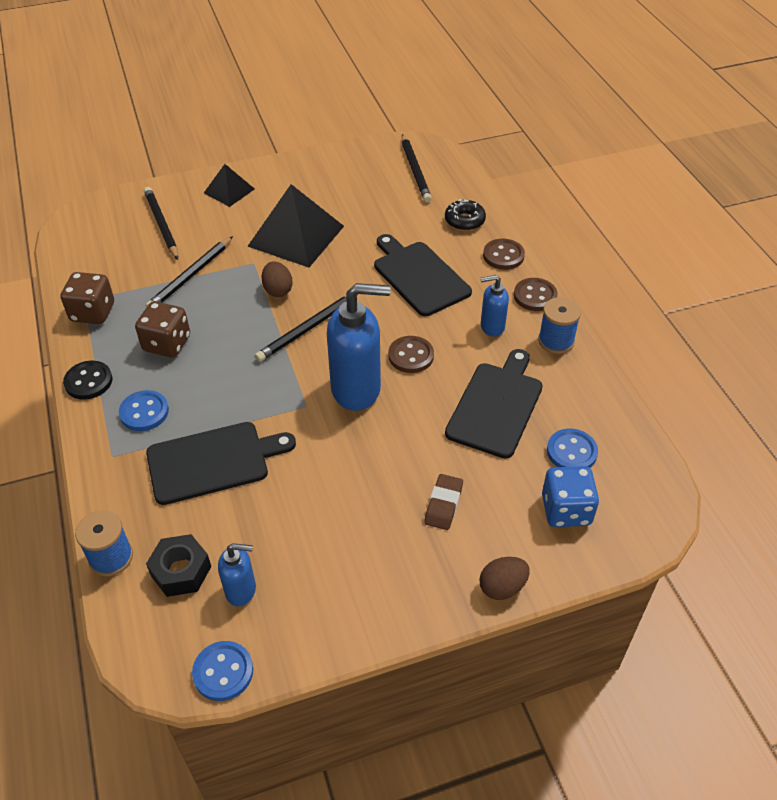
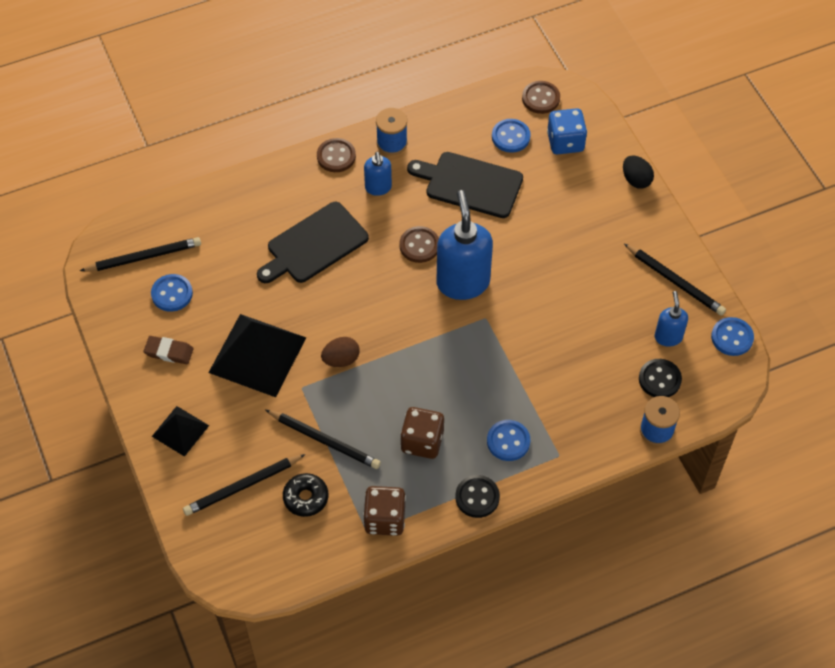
camera: 95 degrees left, 10 degrees up
(181, 571) = (659, 379): black nut -> black button
(213, 461) = (554, 377): black cutting board -> none
(308, 329) = (392, 328): black pencil -> black pencil (675, 281)
(372, 186) = (172, 294): none -> blue button
(443, 504) = (572, 216): brown eraser -> brown eraser (169, 352)
(464, 221) = (229, 211): black donut -> black donut (306, 498)
(502, 587) = (636, 180): brown egg -> black egg
(503, 256) = (281, 179): brown button -> brown button (540, 98)

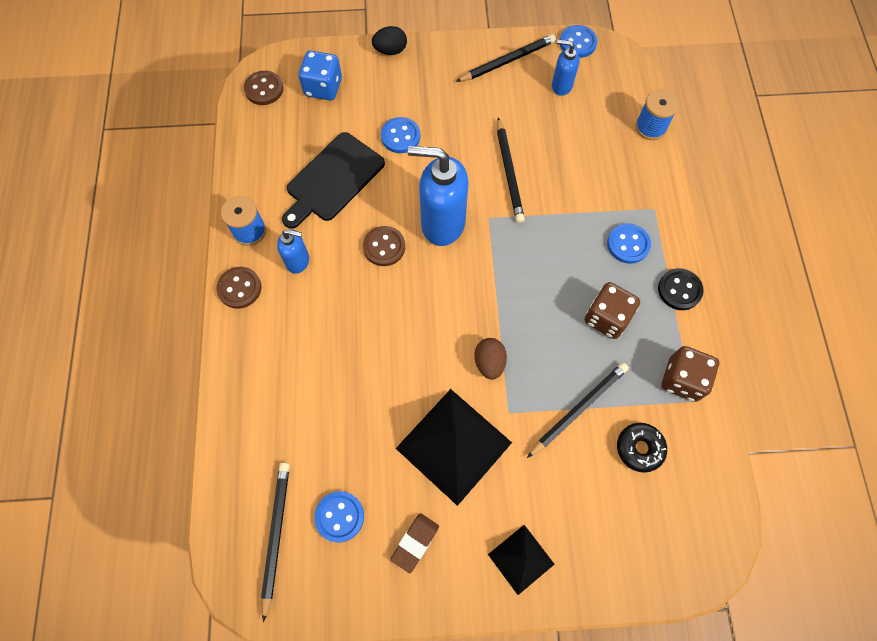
camera: 70 degrees left, 10 degrees up
(243, 486) = (609, 509): black pencil -> black pencil (509, 172)
(314, 245) = (340, 344): black cutting board -> none
(510, 137) = (295, 128): blue button -> blue button (400, 136)
(659, 379) = (601, 107): black button -> none

